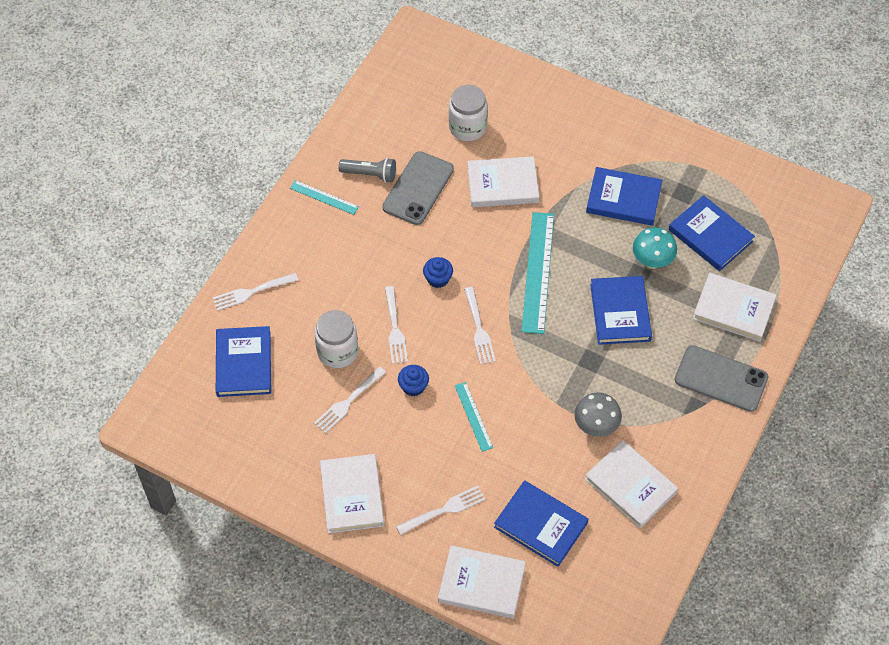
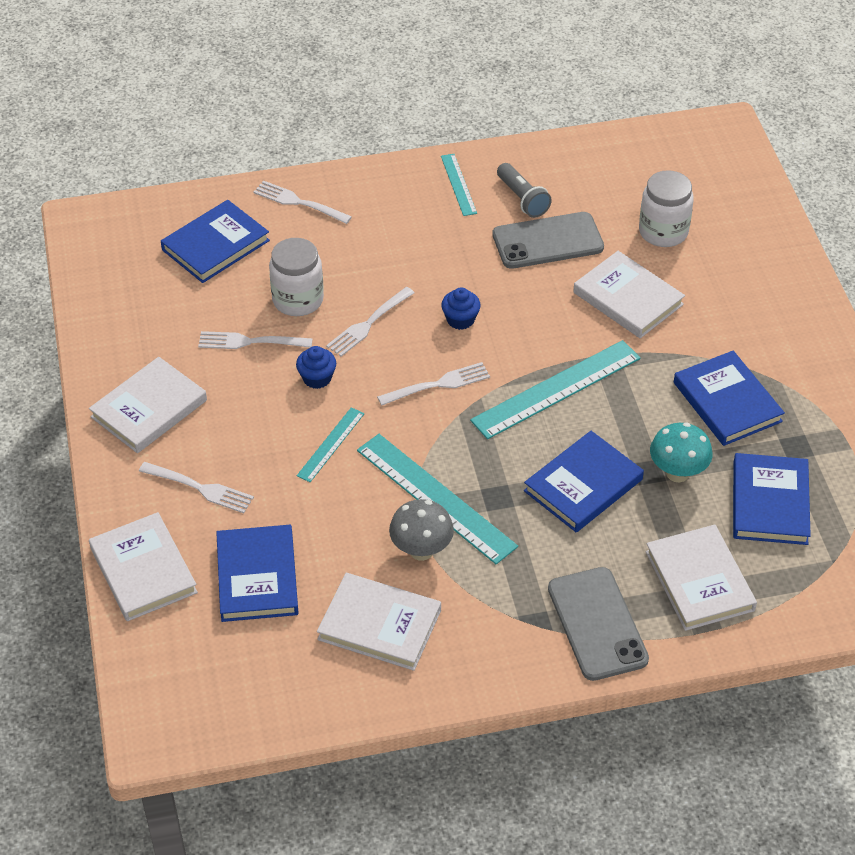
camera: 50 degrees right, 10 degrees down
(478, 328) = (437, 385): white fork -> white fork turned 150 degrees counterclockwise
(563, 391) = (435, 498): none -> turquoise ruler
(630, 486) = (379, 625): white book -> white book turned 75 degrees counterclockwise

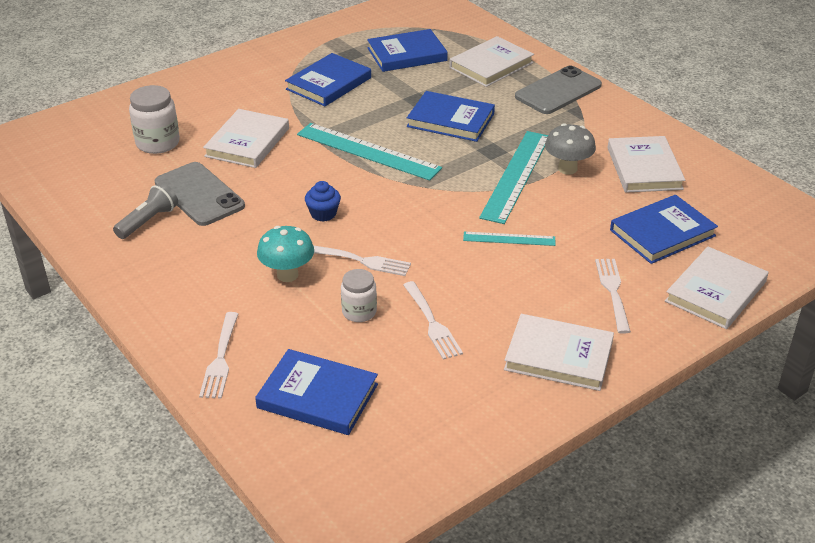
camera: 115 degrees left, 10 degrees down
(298, 300) = (359, 312): white jar -> white jar, size x0.66
(317, 378) = (445, 269): blue cupcake -> none
(437, 385) = (405, 205): white fork -> none
(458, 184) = (144, 262): turquoise ruler -> none
(677, 473) = (409, 89): turquoise mushroom -> turquoise mushroom (287, 275)

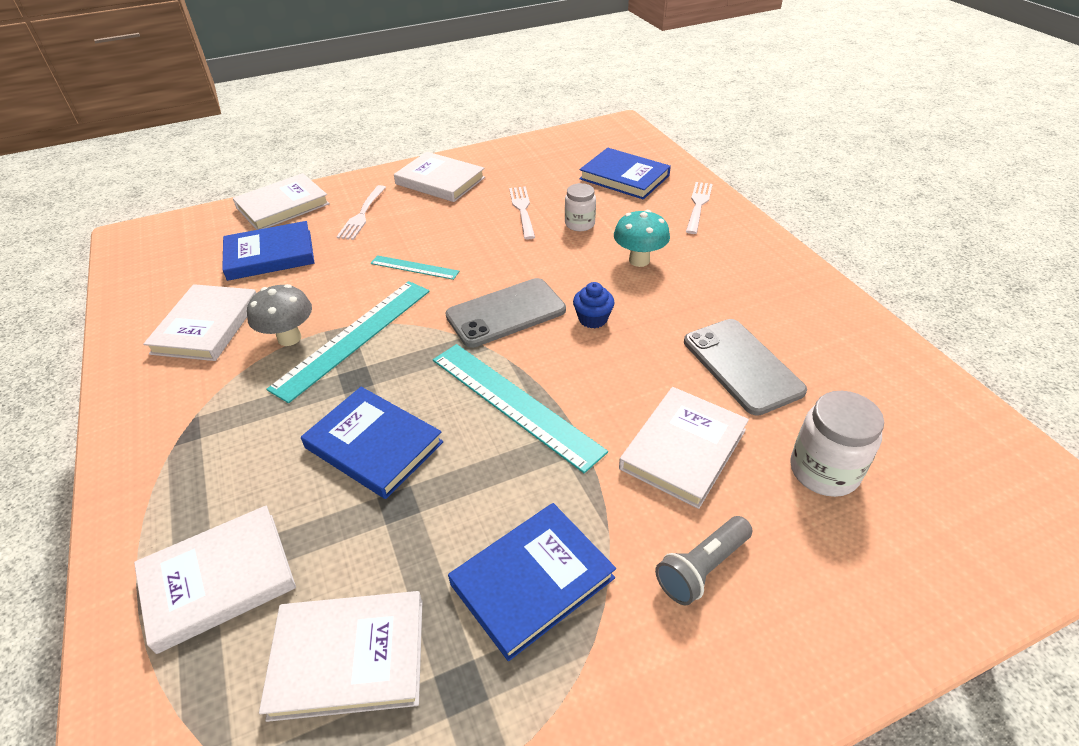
camera: 165 degrees left, 5 degrees up
(148, 221) = (797, 337): grey flashlight -> grey flashlight (701, 568)
(360, 261) = (566, 265): white fork -> none
(407, 54) = (349, 657): blue book -> white book
(558, 91) = (173, 483): grey phone -> grey phone (506, 313)

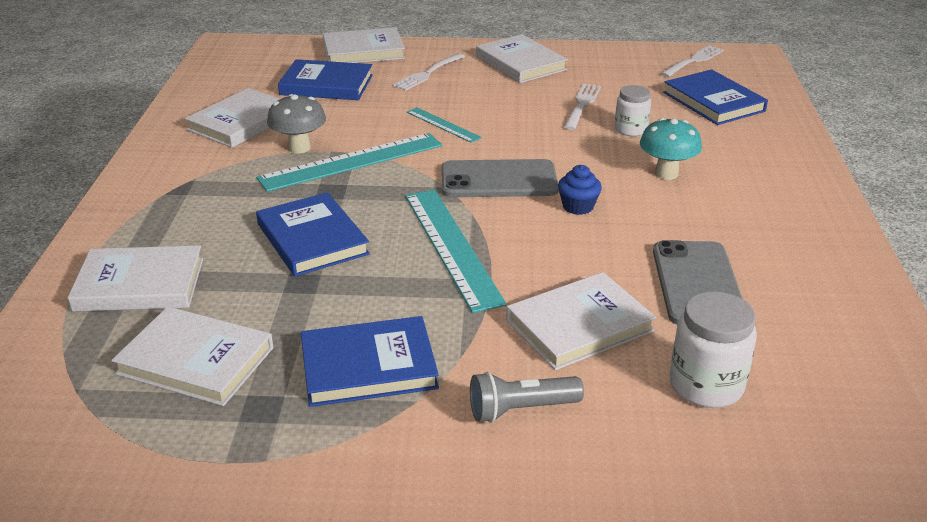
camera: 25 degrees right, 10 degrees down
(698, 206) = (774, 144): white fork -> white fork (693, 61)

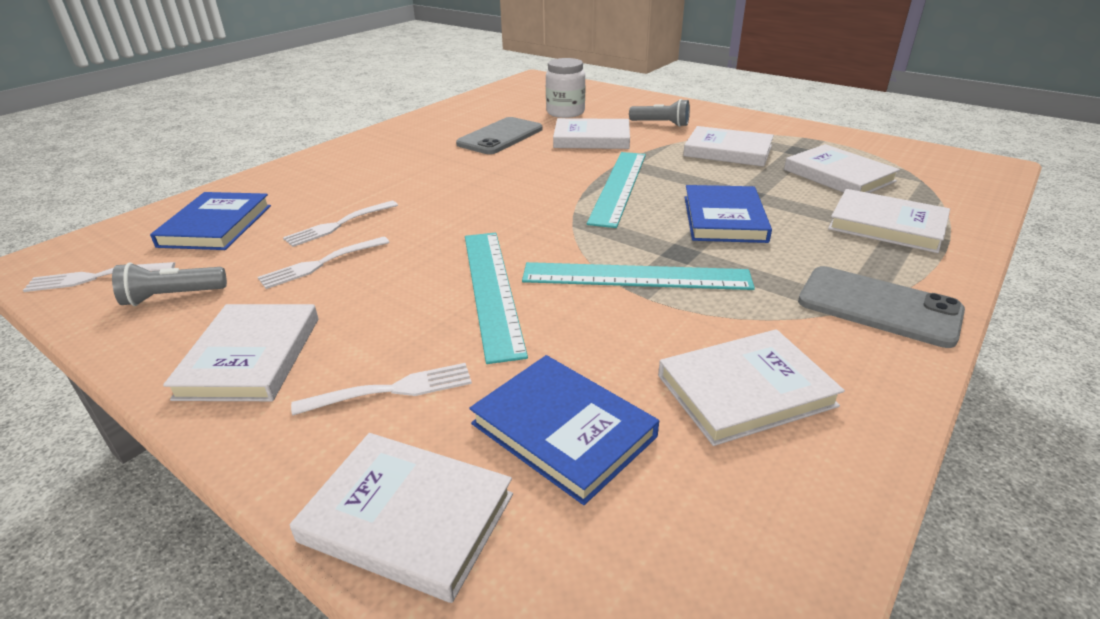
camera: 145 degrees left, 0 degrees up
(299, 148) = (683, 314): grey mushroom -> none
(368, 366) = (728, 151): blue book -> white book
(443, 125) = (492, 289): turquoise ruler -> turquoise ruler, size x1.90
(498, 180) = (522, 218): grey phone -> grey phone (878, 306)
(578, 206) = (495, 184): blue cupcake -> none
(625, 67) = (172, 297): none -> grey flashlight
(630, 129) = (339, 224): white jar -> white fork
(666, 174) = (393, 186): turquoise mushroom -> none

